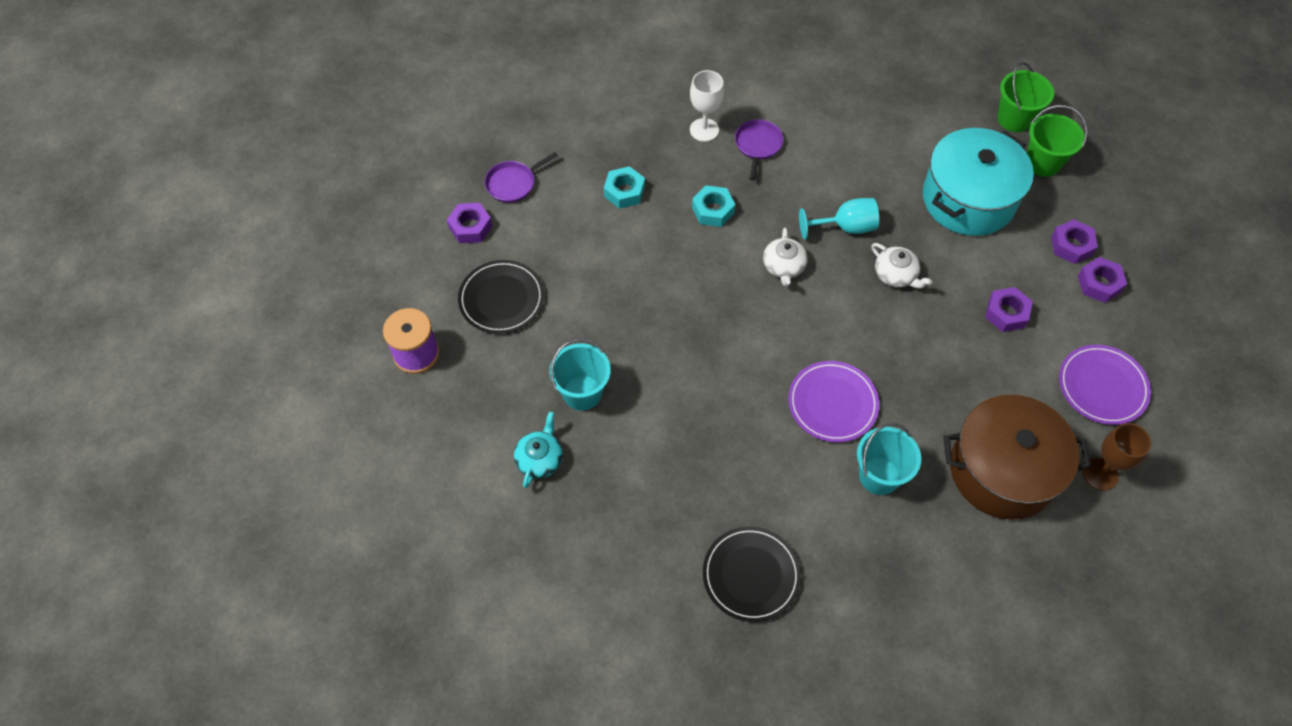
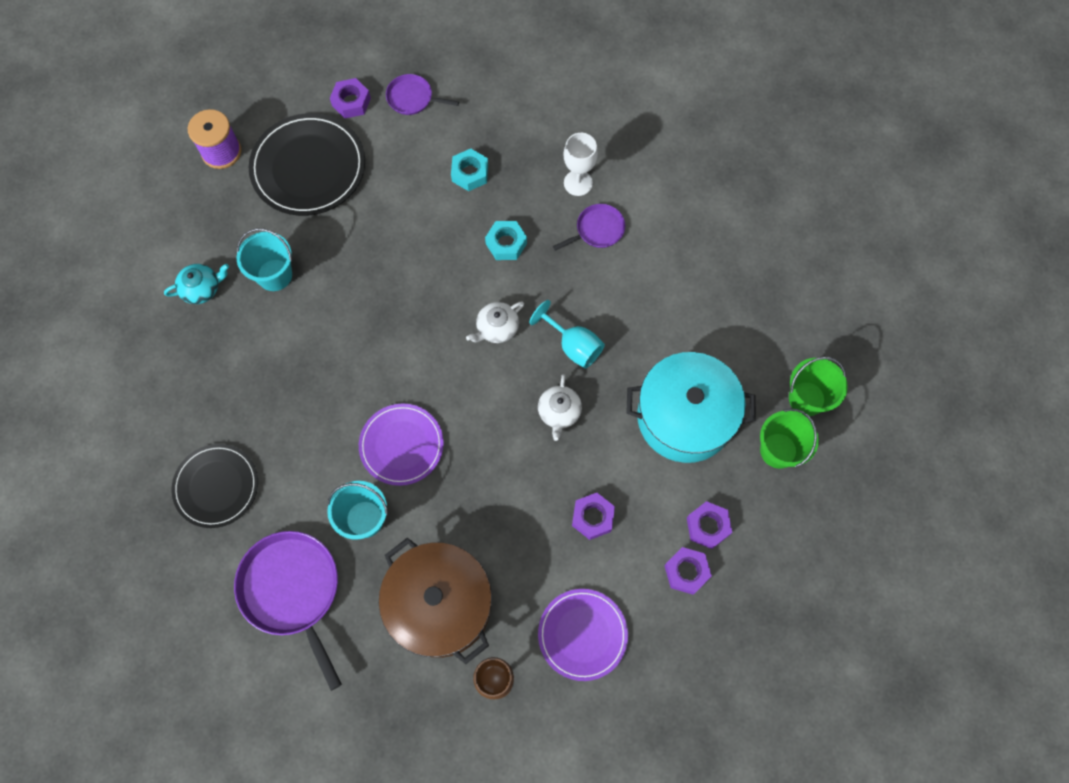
camera: 50 degrees right, 10 degrees up
(501, 299) = (308, 167): black plate -> black plate, size x1.50
(903, 577) = (292, 591): none -> purple pan

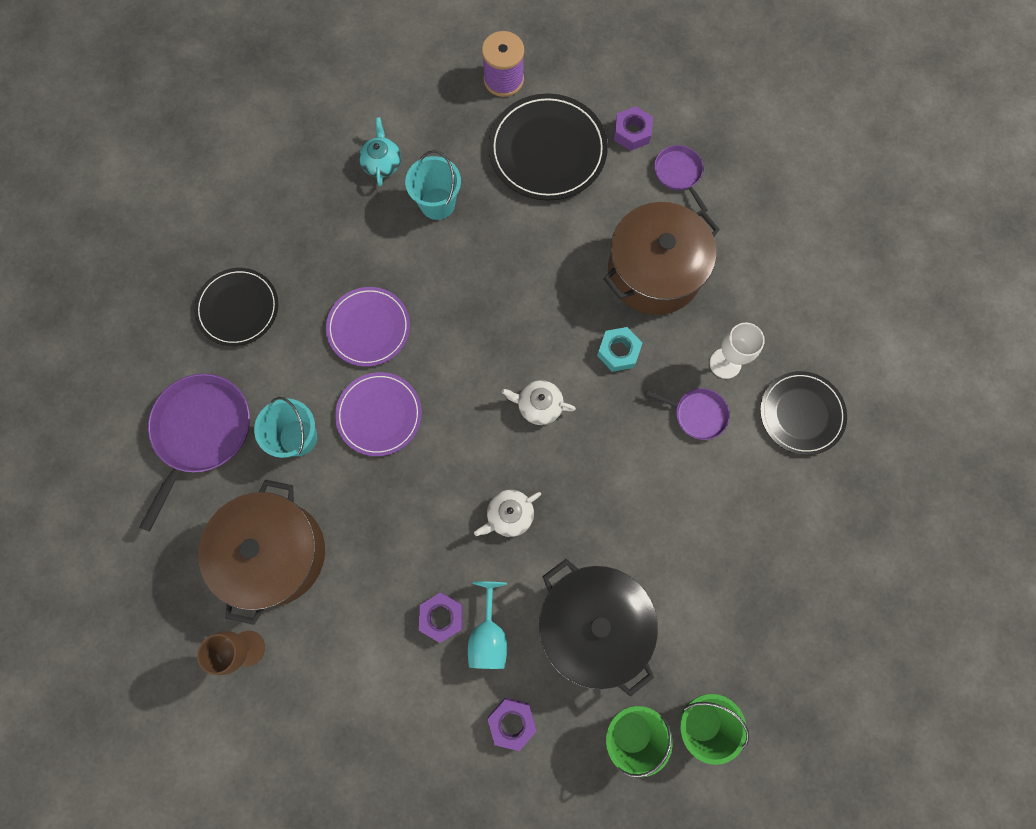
camera: 50 degrees right, 5 degrees up
(201, 288) = (382, 163): turquoise teapot -> turquoise teapot turned 120 degrees counterclockwise
(470, 173) = (654, 272): turquoise nut -> brown pot
(573, 345) = (576, 479): turquoise goblet -> turquoise goblet (488, 634)
(582, 634) = (337, 689): purple plate -> purple plate (369, 328)
(655, 166) = (801, 414): none -> black plate
(684, 417) = (592, 624): turquoise pot -> black pot
(686, 572) = (457, 735): purple nut -> none

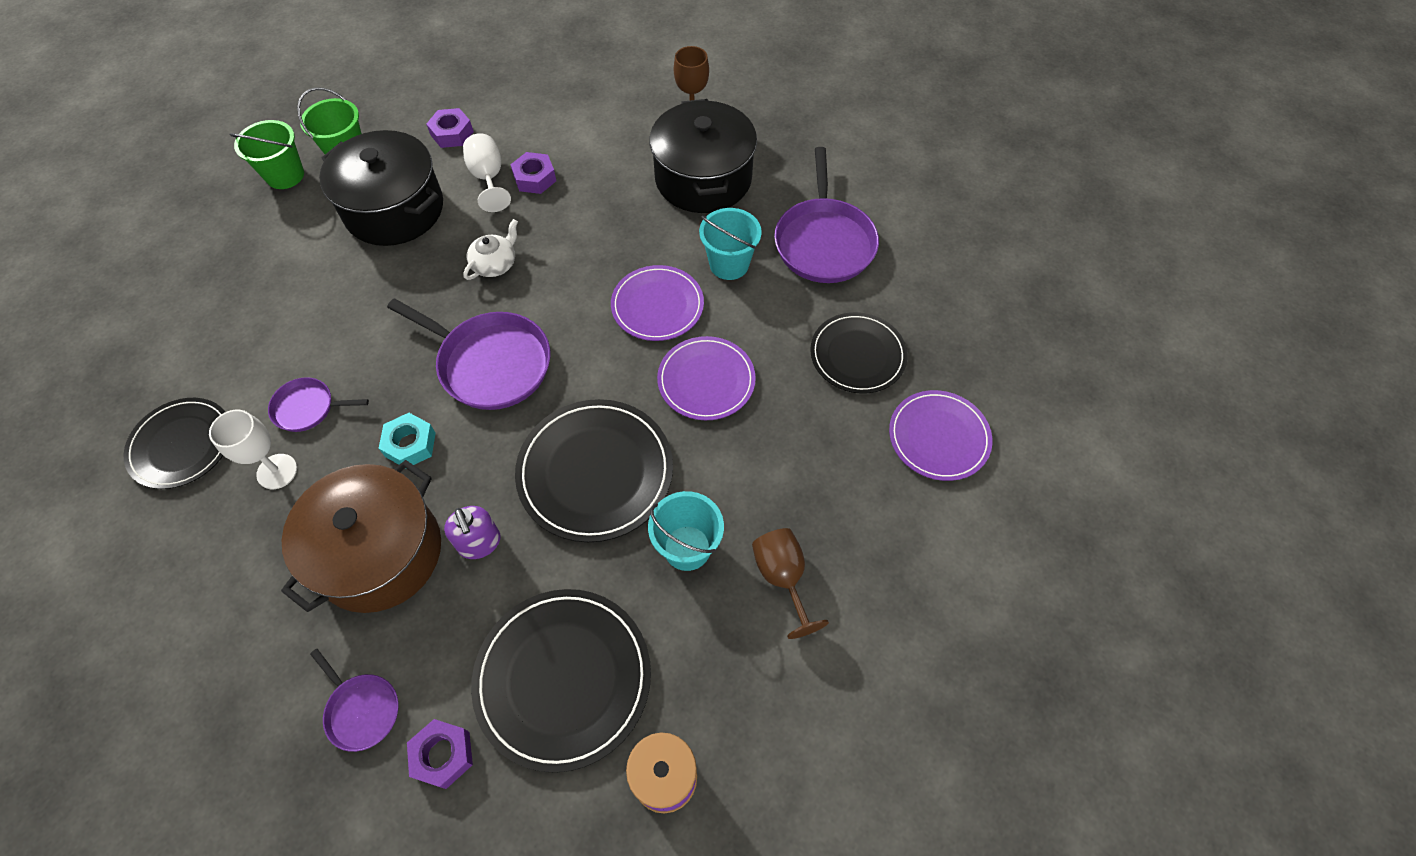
camera: 160 degrees right, 15 degrees down
(218, 221) = (938, 437): none -> purple plate
(274, 553) = (703, 178): brown pot -> black pot
(382, 163) = (783, 578): turquoise teapot -> brown goblet
(483, 280) = (595, 472): none -> black plate
(488, 634) = (488, 178): turquoise goblet -> white goblet
(539, 405) = (490, 363): white teapot -> purple pan
(581, 255) = (480, 543): none -> purple soap dispenser

